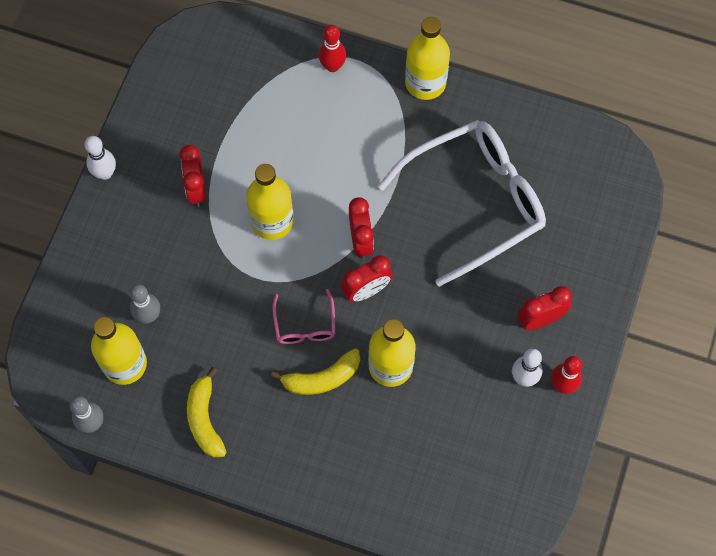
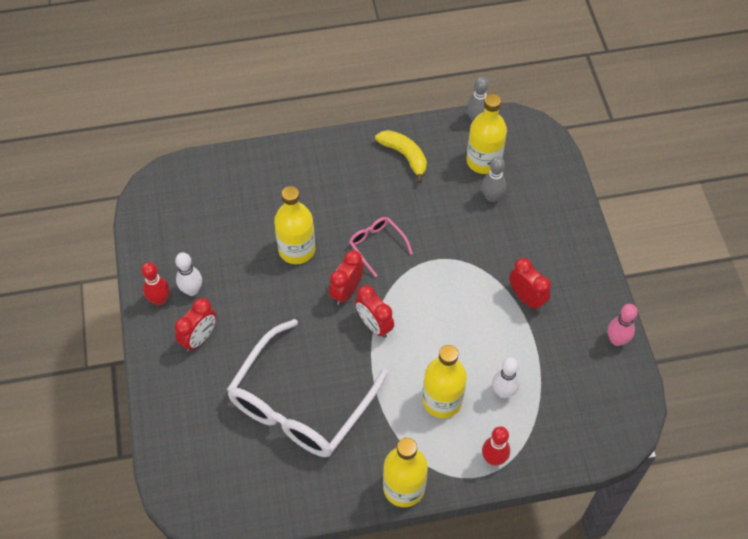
camera: 150 degrees right, 10 degrees down
(105, 173) = (603, 274): white bowling pin -> white bowling pin (503, 392)
(145, 106) = (616, 340): none -> pink bowling pin
(272, 221) = (452, 305): yellow bottle -> yellow bottle (442, 400)
(322, 378) = (341, 218): yellow banana -> none

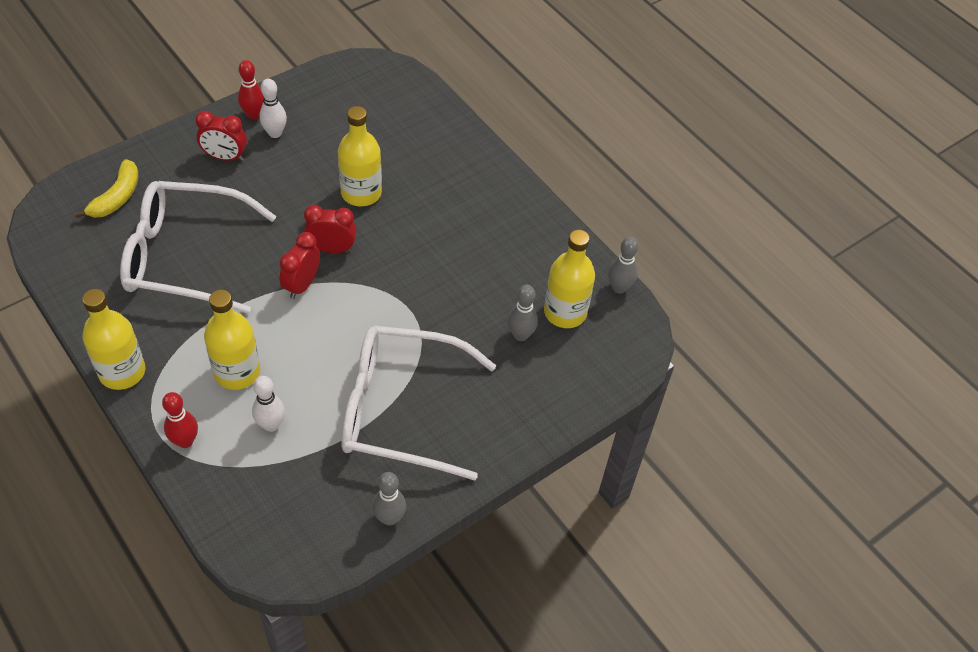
camera: 60 degrees right, 5 degrees down
(377, 246) = (400, 255): pink glasses -> none
(405, 156) = (528, 241): yellow banana -> yellow banana (117, 197)
(526, 298) = (402, 410): red clock -> white glasses
(616, 340) = (389, 518): pink bowling pin -> grey bowling pin

